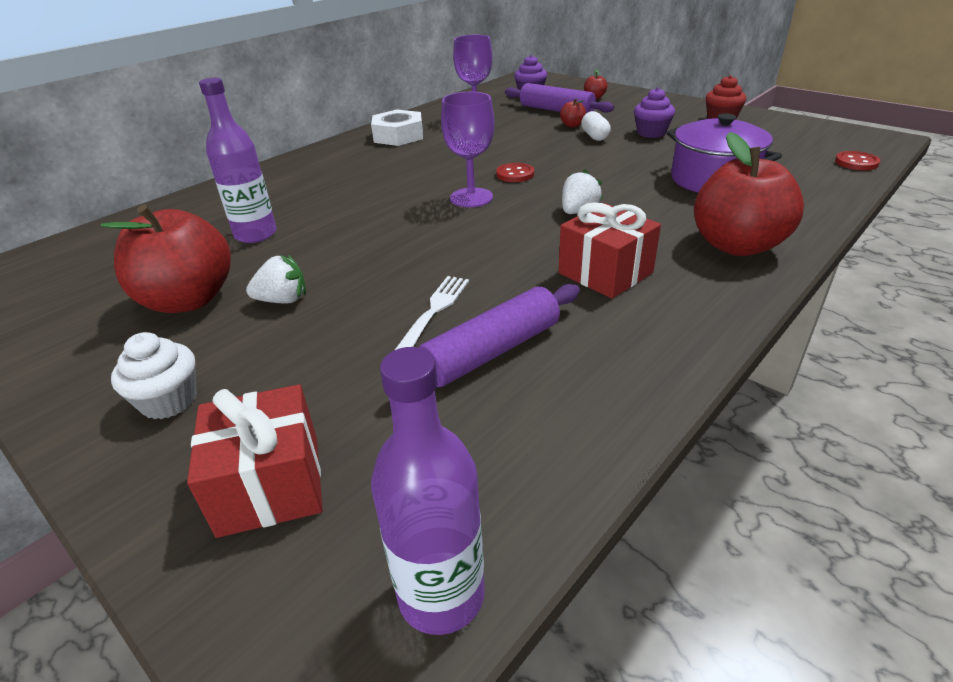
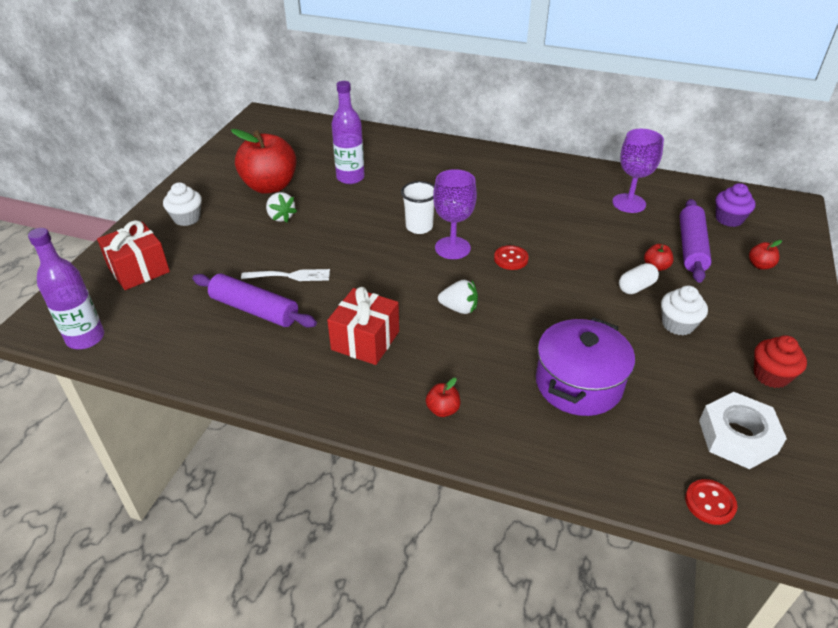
camera: 65 degrees right, 5 degrees up
(398, 136) = (550, 177): white nut -> white nut (737, 436)
(414, 209) = (419, 227): none -> white cup
(651, 133) = (678, 324): purple cupcake -> white cupcake
(737, 245) = (443, 409): red apple -> red apple, size x0.41

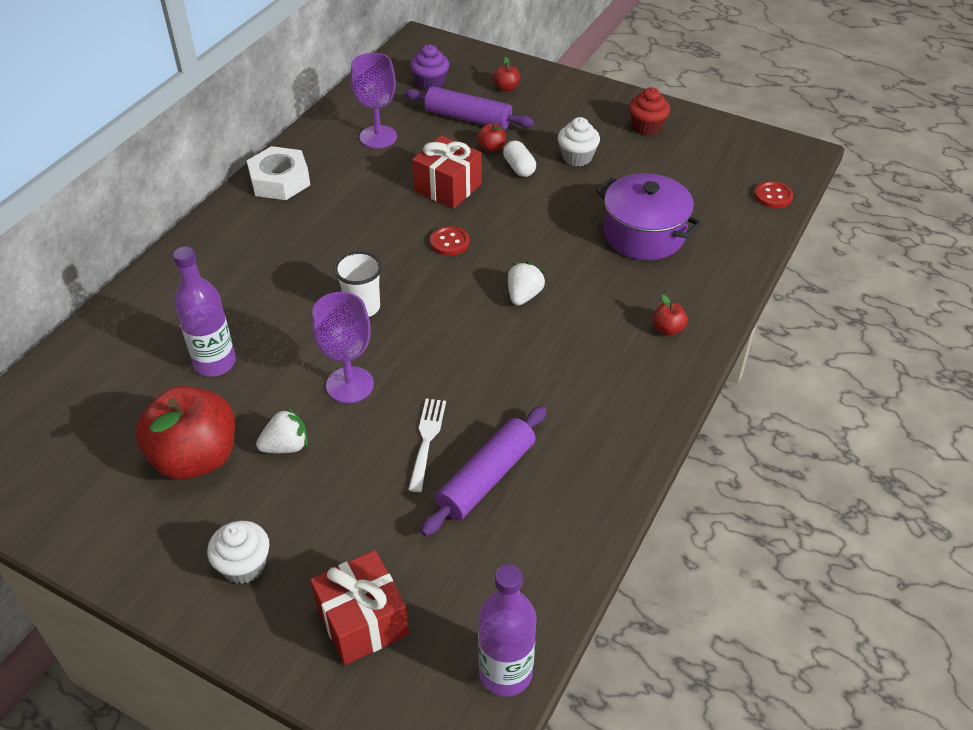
camera: 80 degrees left, 5 degrees up
(365, 340) = (561, 377): red gift -> red gift (448, 187)
(452, 248) = (415, 285): purple goblet -> purple goblet (350, 385)
(737, 436) = (710, 164): white nut -> white nut (280, 181)

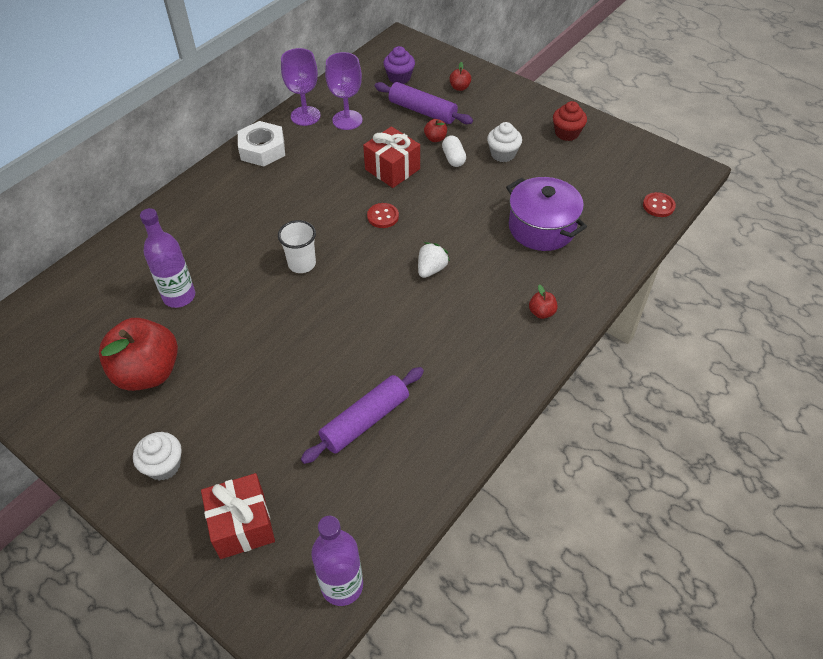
camera: 10 degrees right, 5 degrees up
(286, 446) = (217, 372): white strawberry -> none
(350, 385) = (277, 328): purple goblet -> purple goblet (305, 116)
(427, 439) = (326, 382): white fork -> none

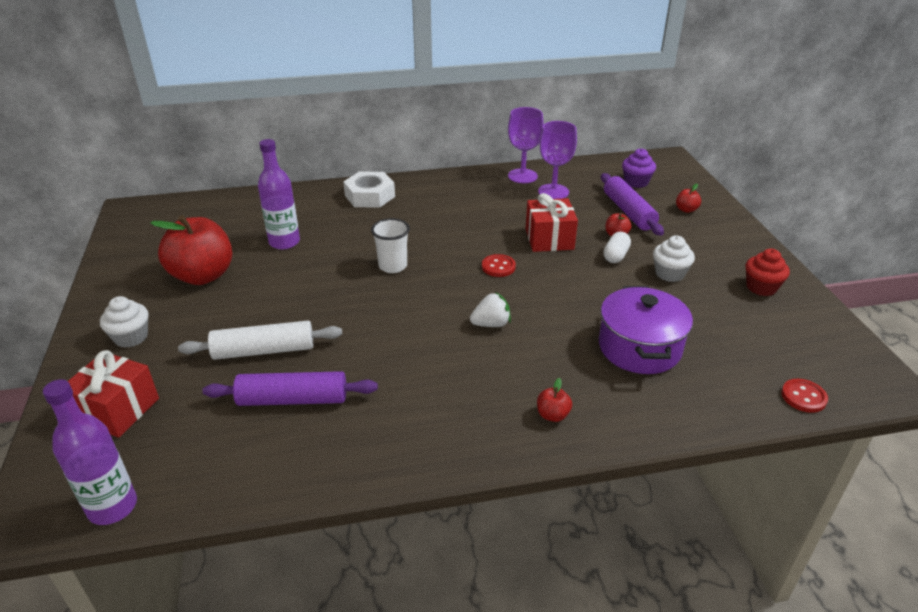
camera: 40 degrees right, 15 degrees down
(262, 149) = (461, 183): white nut -> white nut (369, 196)
(293, 399) = (264, 350): none -> white rolling pin

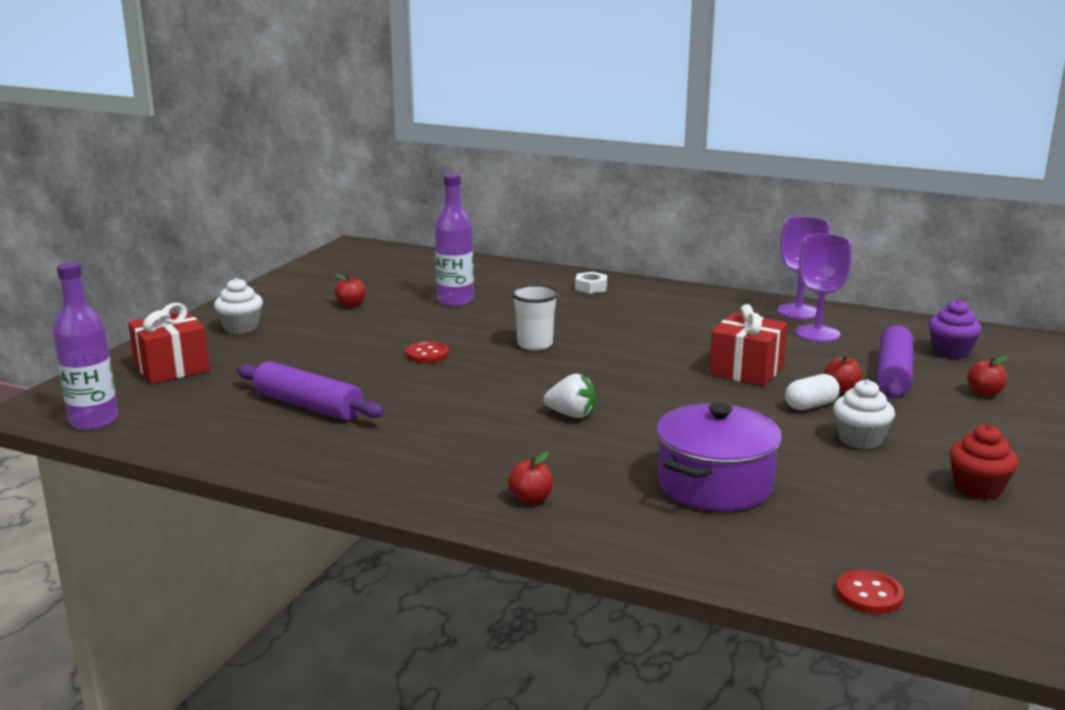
camera: 35 degrees right, 15 degrees down
(203, 275) = (351, 304): red apple -> red apple, size x0.41
(264, 350) = (331, 367): white rolling pin -> none
(369, 196) = (591, 287): white nut -> white nut, size x0.55
(498, 267) = (649, 375): red button -> red button (427, 354)

